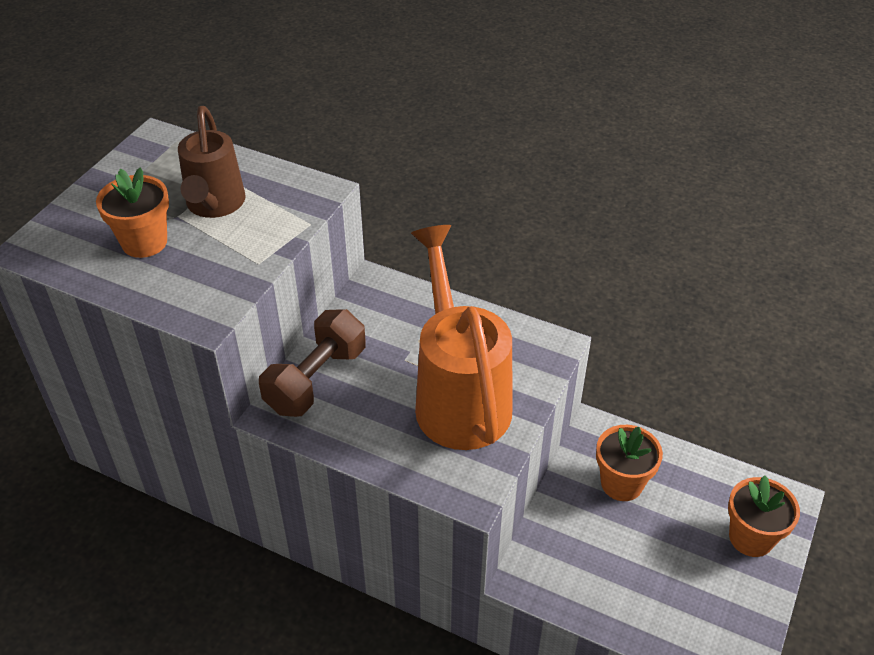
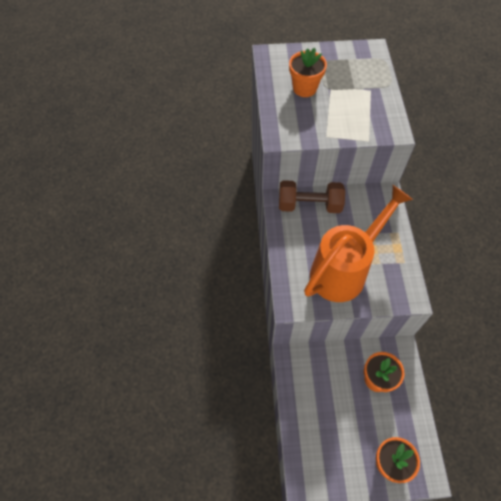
camera: 60 degrees right, 15 degrees up
(214, 206) = (348, 98): brown watering can -> none

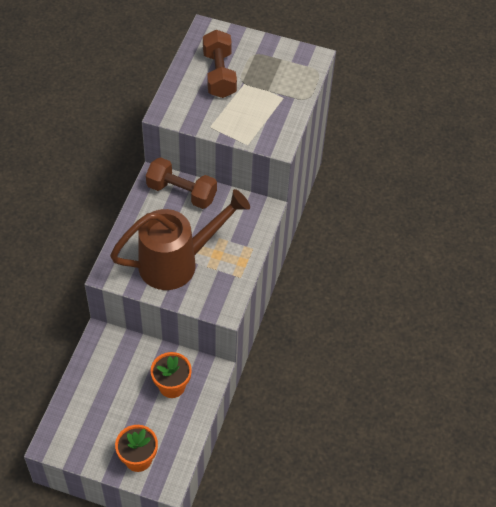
camera: 20 degrees right, 5 degrees down
(304, 88) = (219, 74): orange flower pot -> brown dumbbell
(344, 269) = (178, 262): orange watering can -> brown watering can

